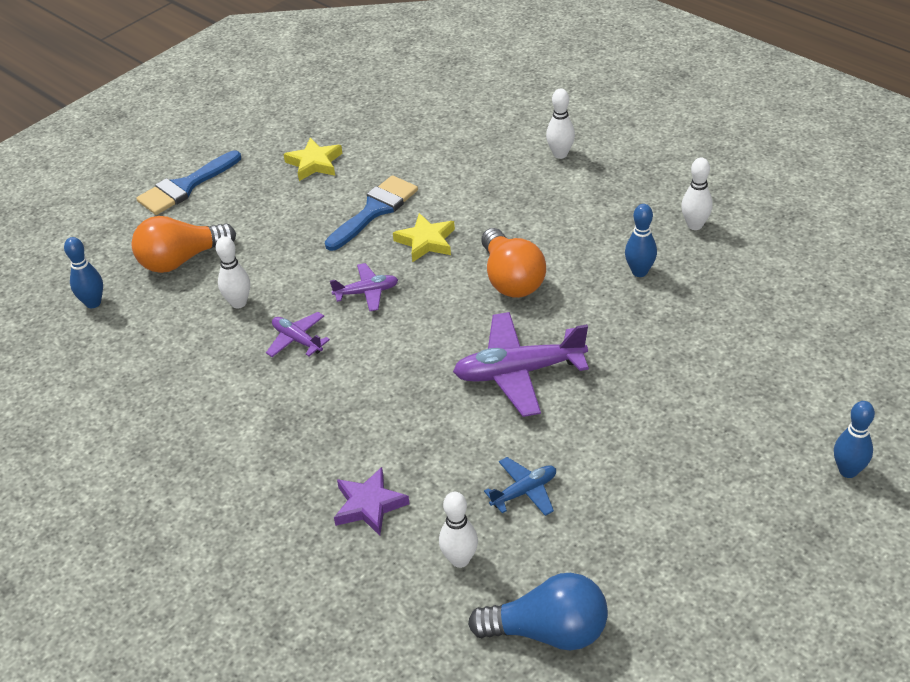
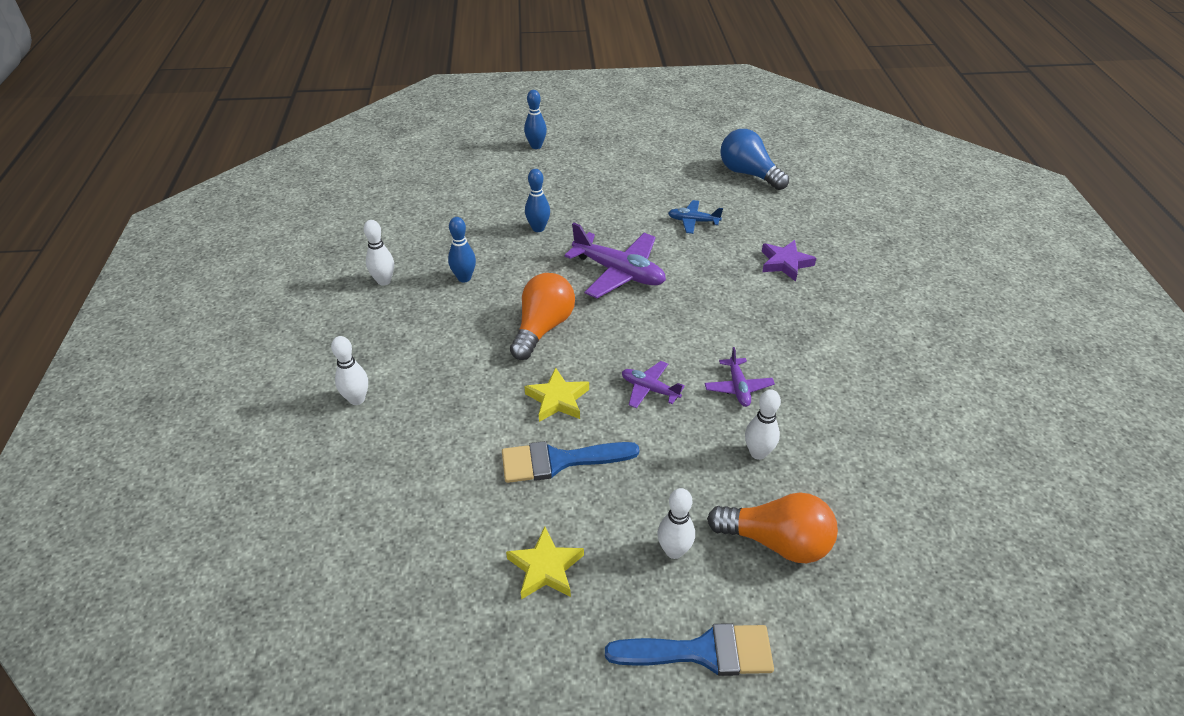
camera: 140 degrees left, 0 degrees up
(93, 303) = (896, 553): blue bowling pin -> blue bowling pin (538, 228)
(460, 559) = (760, 216): white bowling pin -> white bowling pin (674, 551)

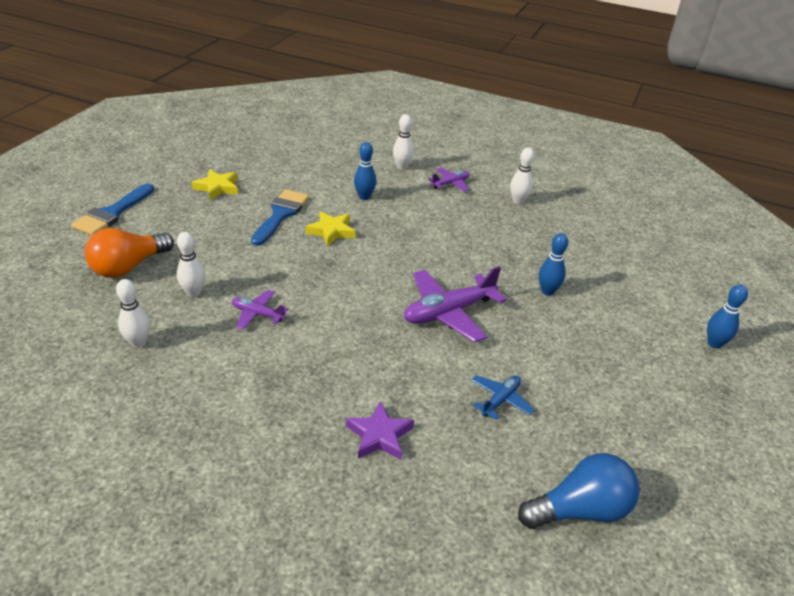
camera: 115 degrees right, 5 degrees down
(464, 278) = (498, 234): blue bowling pin -> blue bowling pin (364, 197)
(543, 328) = (409, 249): orange light bulb -> none
(649, 389) = (300, 271): purple plane -> purple plane (450, 184)
(674, 551) = (173, 228): white bowling pin -> white bowling pin (138, 342)

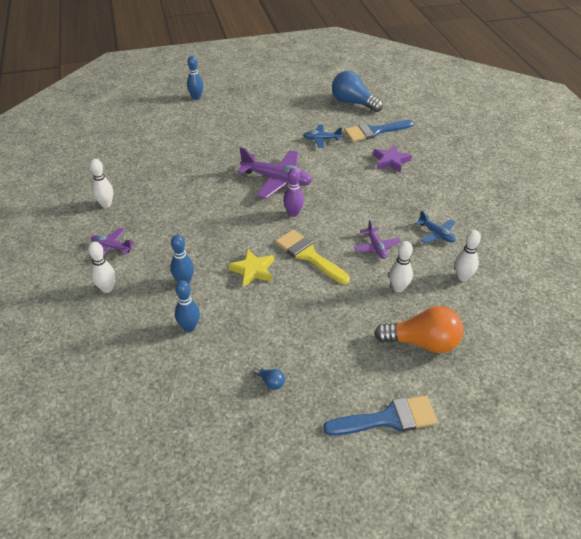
camera: 125 degrees left, 5 degrees up
(211, 371) = (436, 234): none -> blue plane
(217, 187) = (270, 382): yellow star -> blue light bulb
(280, 215) = (264, 311): blue brush -> blue brush (374, 131)
(307, 268) = (309, 255): none -> yellow brush
(377, 292) = (293, 213): none -> purple bowling pin
(547, 291) = (211, 155): blue bowling pin -> blue bowling pin (189, 327)

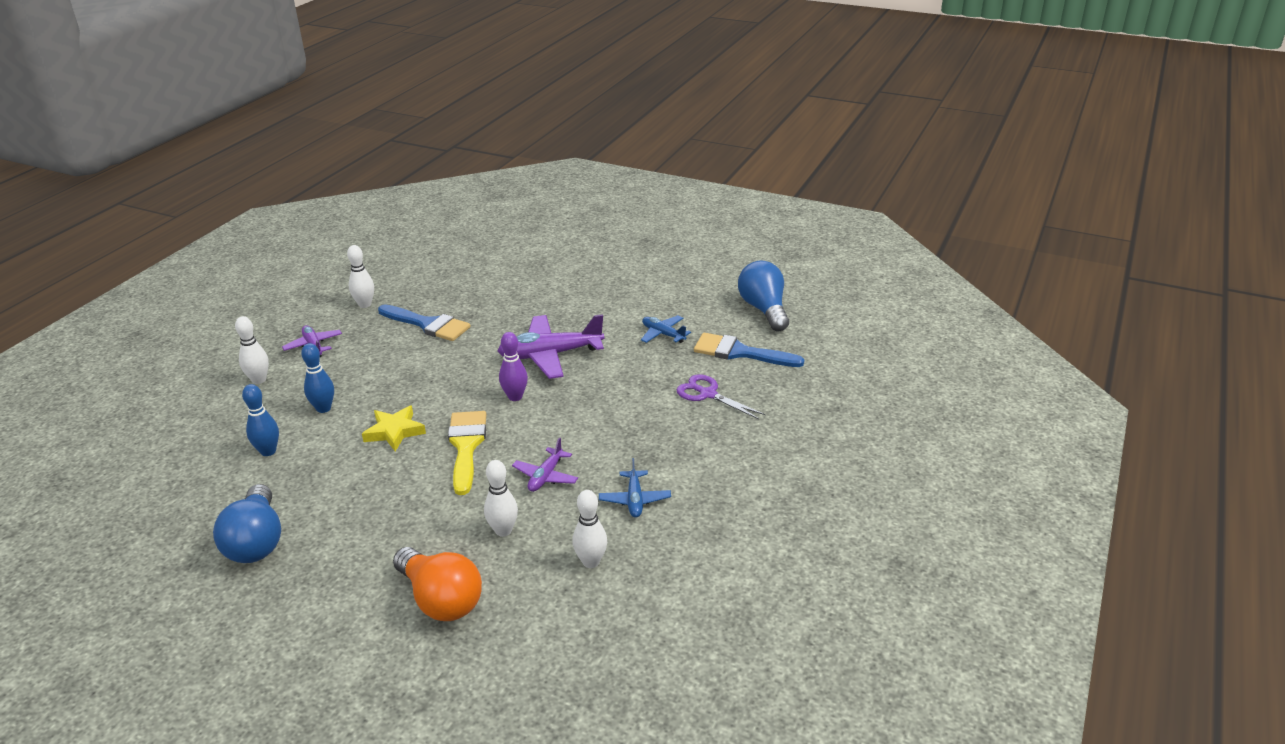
camera: 40 degrees right, 10 degrees down
(196, 97) = (595, 235): blue bowling pin -> none
(270, 382) = (256, 541): blue light bulb -> blue light bulb, size x2.39
(277, 180) = (550, 355): purple plane -> purple plane turned 105 degrees clockwise
(388, 419) = (297, 646): blue brush -> blue brush (428, 324)
(391, 161) = (707, 394): purple star -> purple scissors

